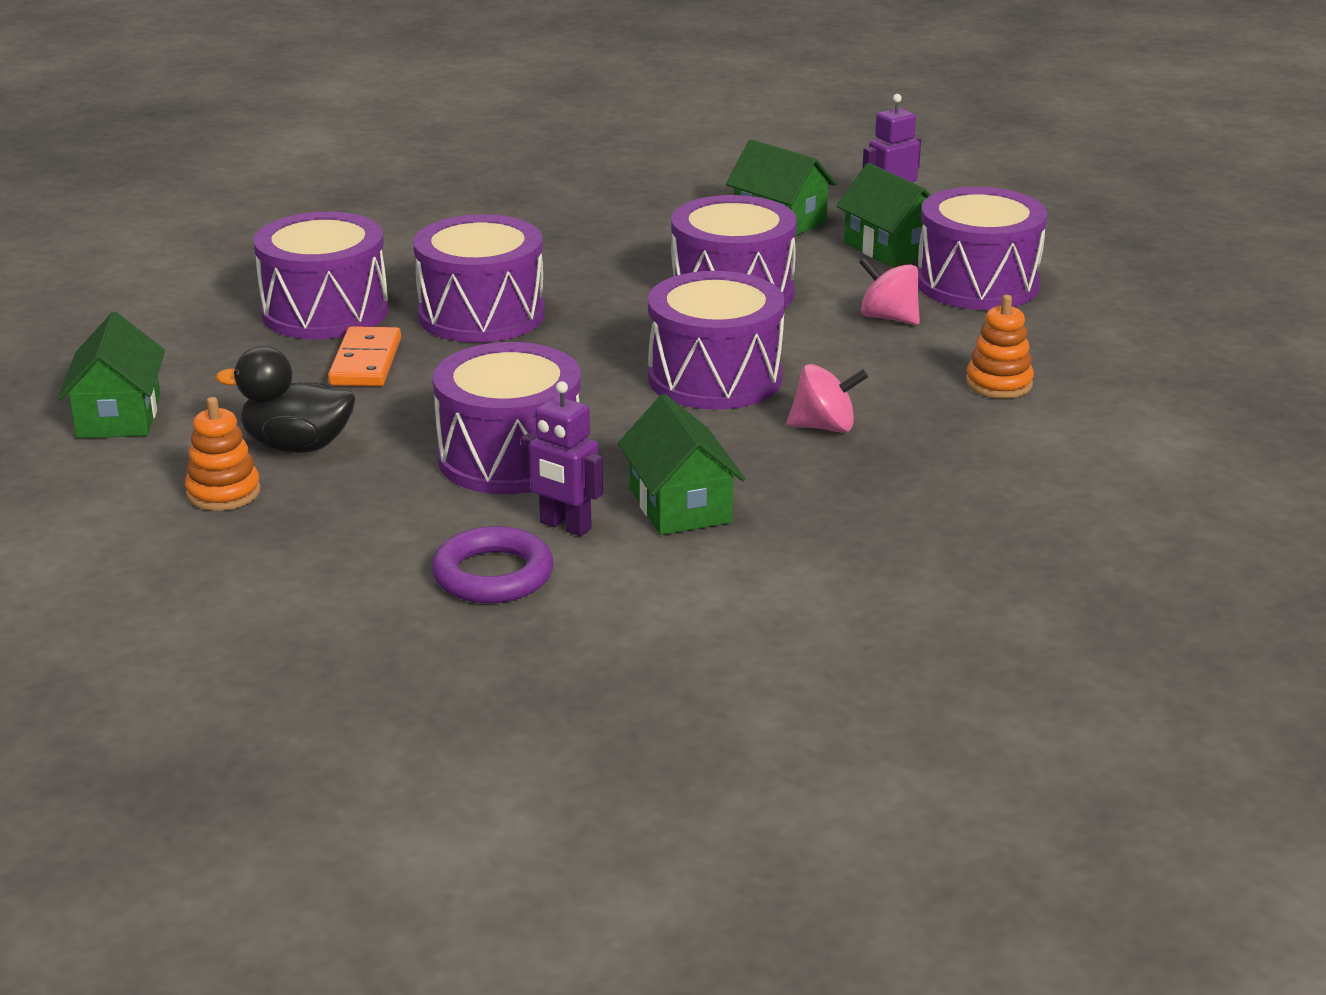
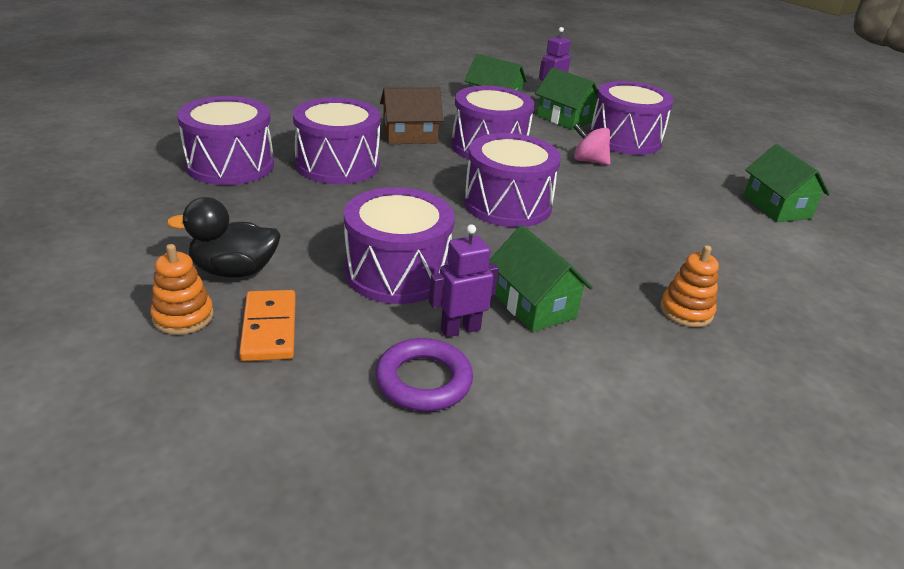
camera: 15 degrees left, 5 degrees up
(119, 416) = (86, 251): green house -> green house (776, 207)
(365, 362) = (268, 201): orange domino -> orange domino (269, 328)
(565, 526) = (460, 329): purple robot -> purple robot turned 135 degrees clockwise
(611, 273) = (409, 136): none -> brown house
(824, 427) = (595, 237): pink spinning top -> none
(998, 384) = (679, 202): orange stacking toy -> orange stacking toy (686, 311)

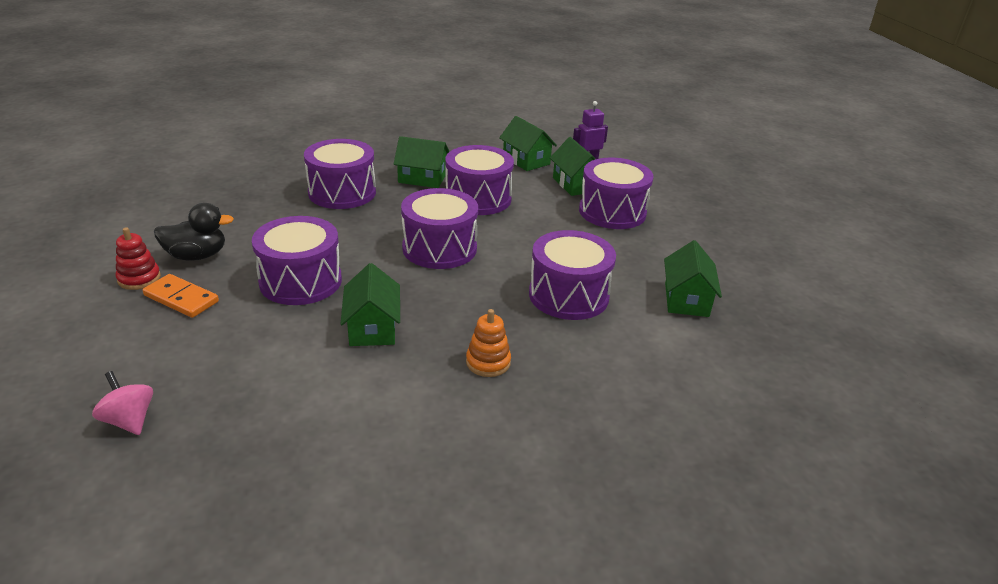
camera: 25 degrees right, 0 degrees up
(183, 317) = (139, 278): orange stacking toy -> red stacking toy
(230, 165) = (266, 179): purple drum -> purple drum (568, 295)
(234, 271) = (197, 256): black duck -> black duck turned 150 degrees clockwise
(269, 328) = (181, 299): orange domino -> orange domino turned 75 degrees counterclockwise
(409, 136) = (422, 178): brown house -> green house
(423, 380) = (241, 357): purple ring -> none
(460, 329) = (301, 331): purple robot -> none
(589, 161) = (553, 225): pink spinning top -> pink spinning top (129, 420)

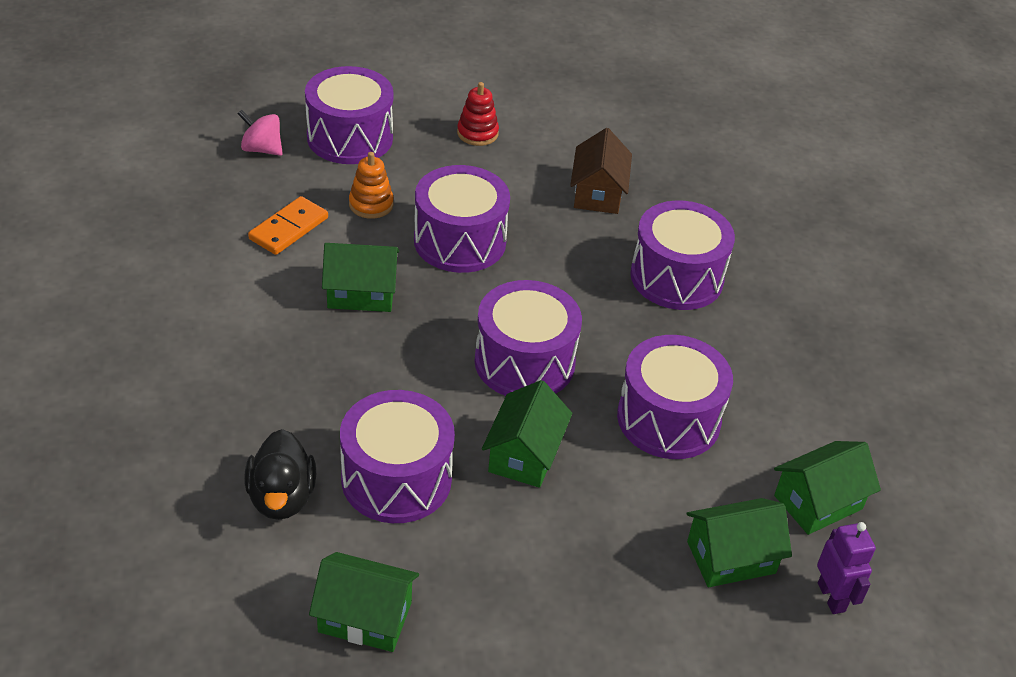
camera: 95 degrees right, 10 degrees up
(129, 420) = (262, 149): pink spinning top -> pink spinning top turned 120 degrees counterclockwise
(181, 299) = (437, 162): orange domino -> orange domino (288, 228)
(197, 256) = (519, 166): black duck -> black duck (281, 497)
(241, 220) = (598, 193): none -> brown house
(422, 178) = (730, 361): green house -> green house (524, 454)
(488, 362) = (278, 380): orange stacking toy -> orange stacking toy (371, 204)
(612, 212) = (632, 588): purple drum -> purple drum (350, 137)

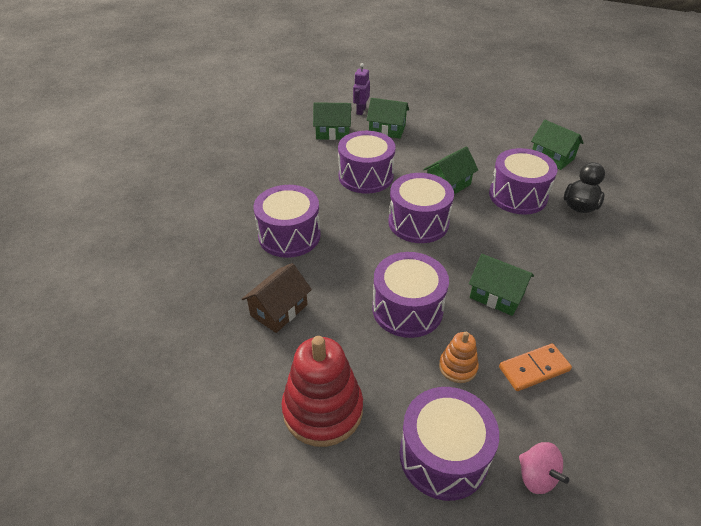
camera: 145 degrees left, 0 degrees up
(477, 133) = (323, 410): red stacking toy -> red stacking toy, size x1.97

